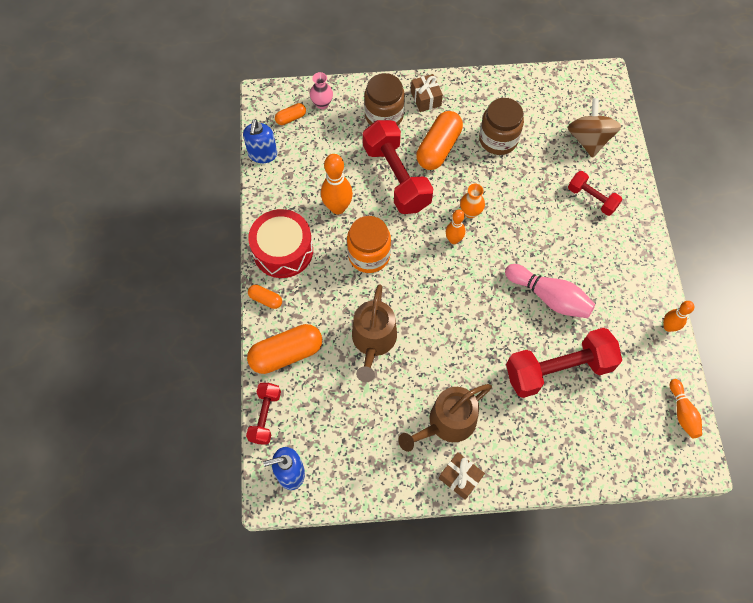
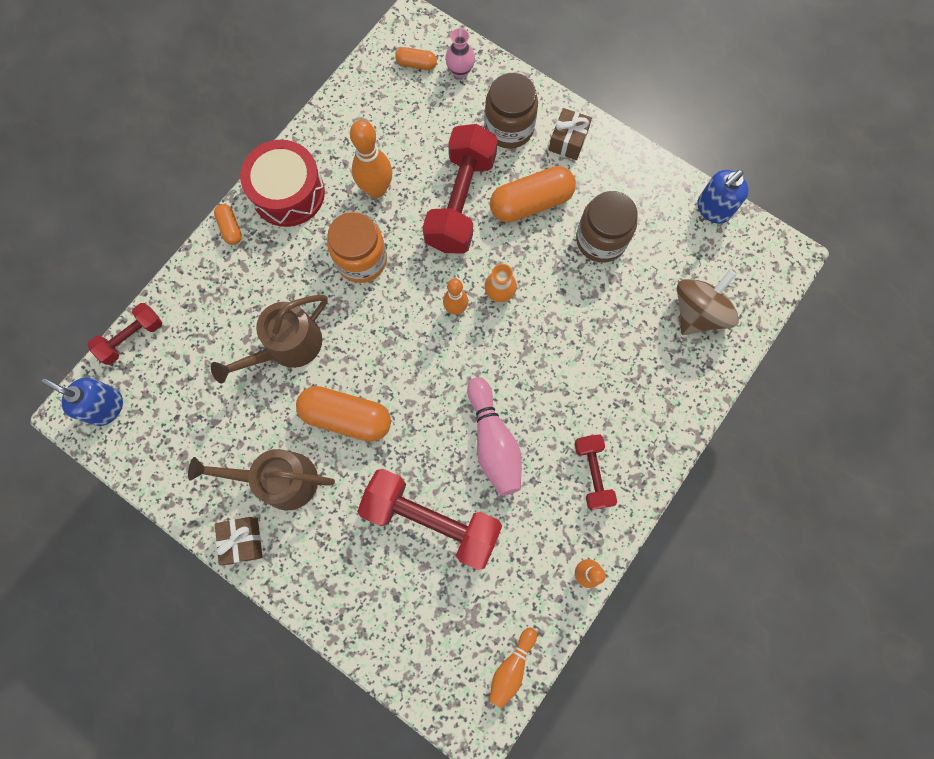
camera: 40 degrees right, 10 degrees up
(262, 154) = (356, 82): blue soap dispenser -> blue soap dispenser (713, 209)
(286, 354) = (201, 295): orange capsule -> orange capsule (347, 417)
(591, 199) = (638, 377): red dumbbell -> red dumbbell (592, 473)

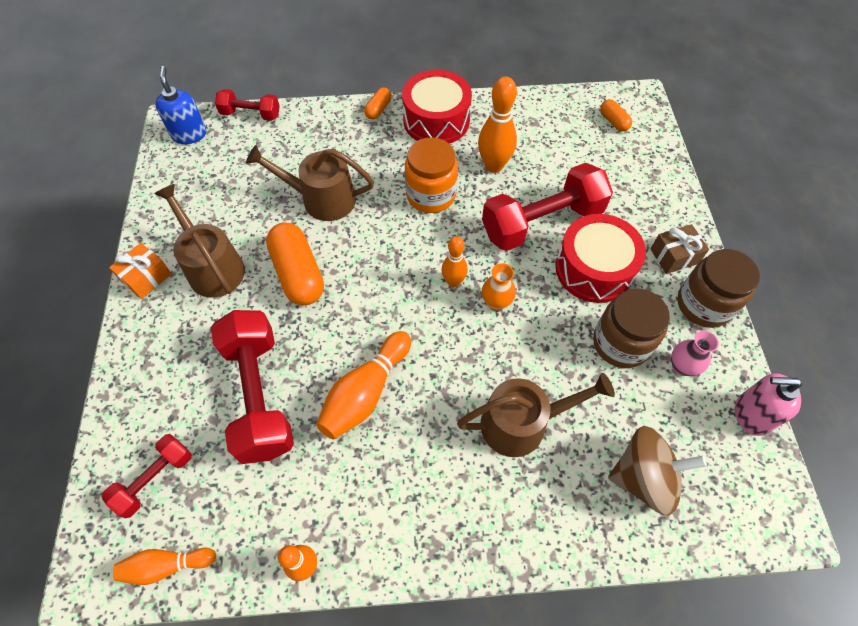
camera: 50 degrees right, 15 degrees down
(243, 541) = (146, 277): brown gift -> orange gift
(460, 71) = (641, 149): pink vase -> pink vase (681, 367)
(493, 442) = (365, 392): pink bowling pin -> orange bowling pin
(509, 128) = (635, 210): brown jar -> brown jar (703, 304)
(531, 203) = (594, 269): orange capsule -> red drum
(592, 473) = (406, 499): red dumbbell -> red dumbbell (155, 479)
(602, 355) = (521, 423): none -> brown watering can
(713, 209) = (751, 414): blue soap dispenser -> pink soap dispenser

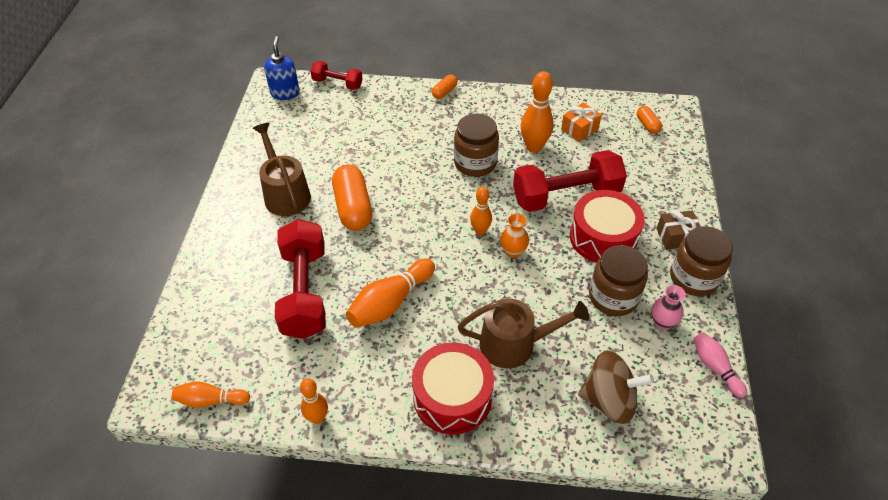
camera: 10 degrees right, 10 degrees down
(146, 277) = (231, 194): orange gift -> orange gift (579, 129)
(155, 479) = (212, 339): red dumbbell -> none
(322, 199) = (383, 155): brown watering can -> none
(431, 195) = (475, 163): orange jar -> brown jar
(436, 120) = (492, 106): red drum -> red drum (452, 397)
(751, 414) = (715, 367): pink soap dispenser -> pink bowling pin

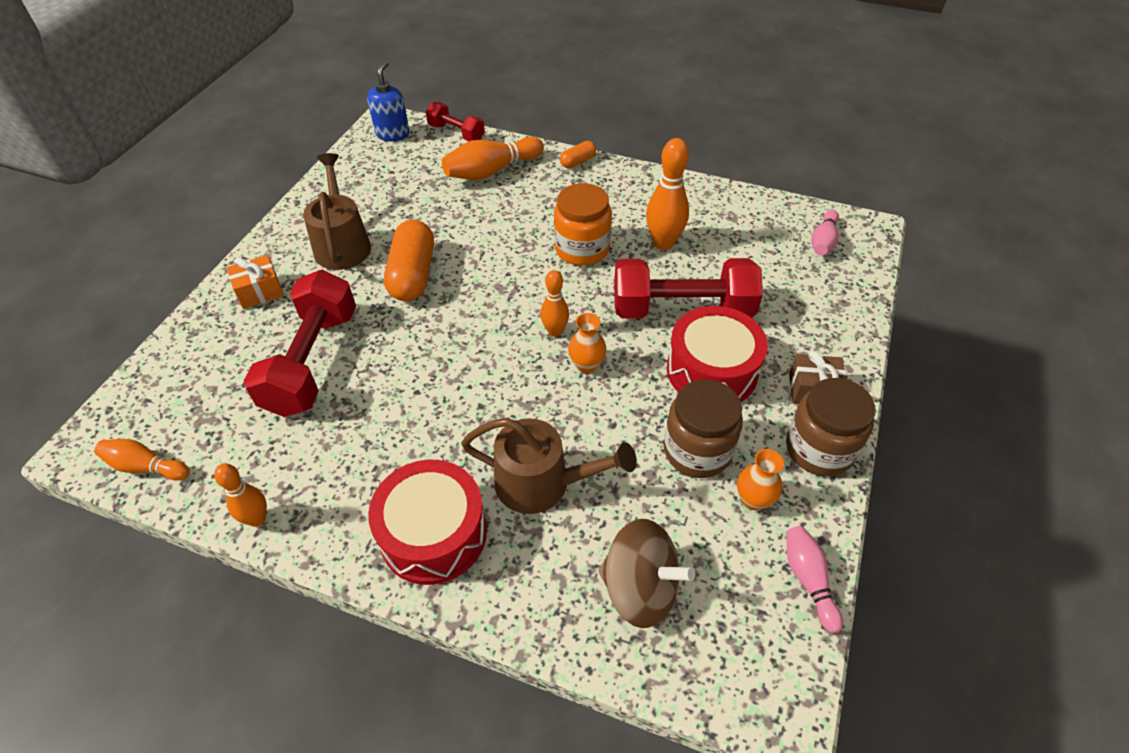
camera: 15 degrees right, 0 degrees up
(390, 302) = (407, 396): orange bowling pin -> orange bowling pin (491, 171)
(475, 163) = (582, 249): brown jar -> orange jar
(579, 129) = (730, 232): orange gift -> orange gift (260, 291)
(647, 125) = (823, 241): orange capsule -> pink bowling pin
(662, 322) = (753, 499): pink vase -> orange vase

